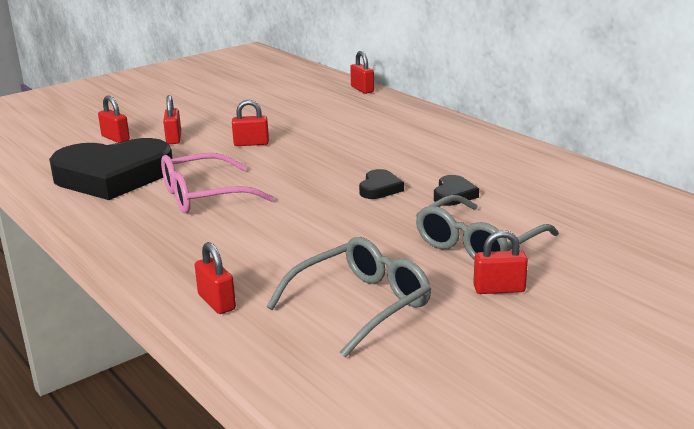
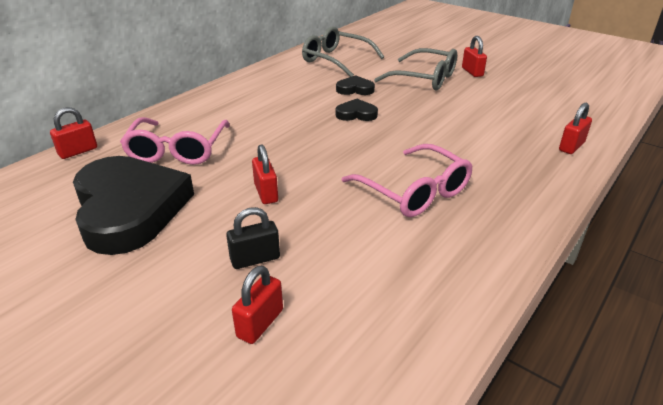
camera: 105 degrees left, 10 degrees up
(113, 176) = (397, 273): black heart -> black heart (129, 209)
(174, 138) = (255, 259): red padlock -> black padlock
(343, 117) = (177, 150): none -> pink glasses
(361, 305) = (524, 102): grey glasses -> grey glasses (336, 60)

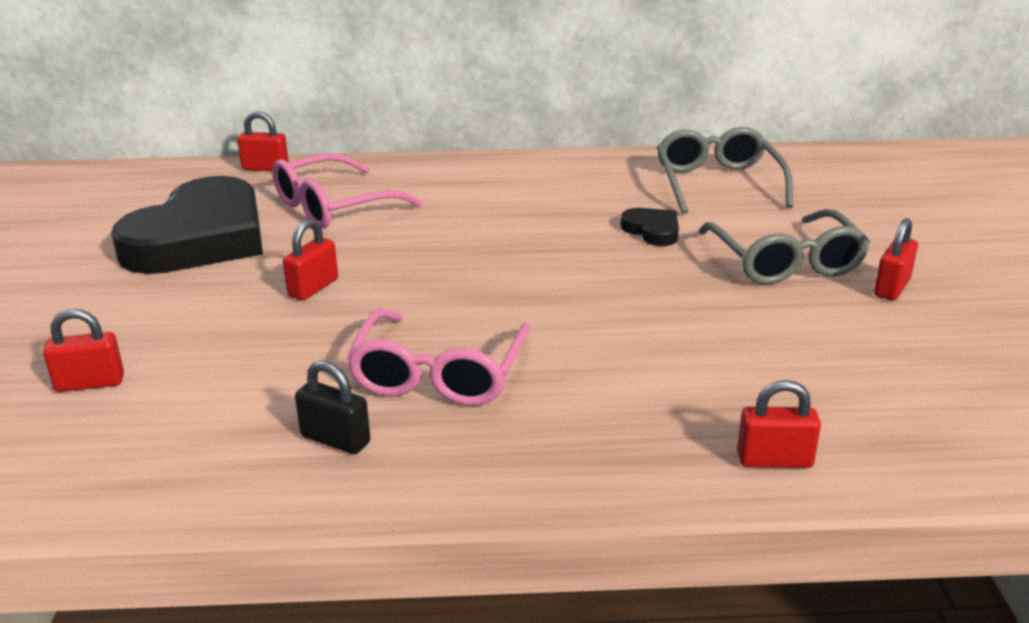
camera: 50 degrees right, 5 degrees down
(255, 259) = (187, 336): black padlock -> black padlock (335, 439)
(356, 114) = (581, 260): black heart -> none

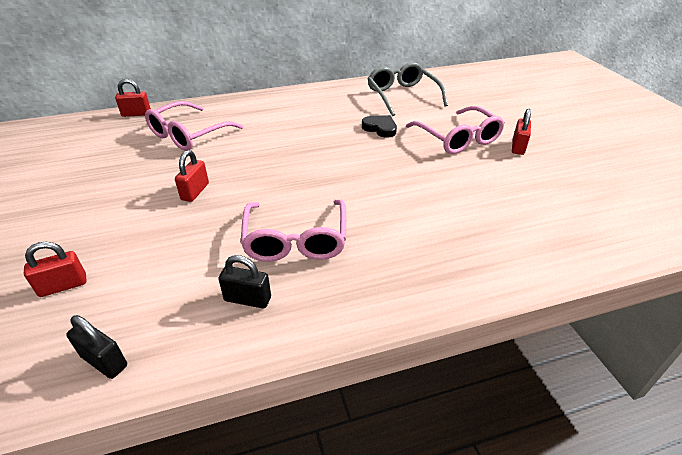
camera: 15 degrees left, 10 degrees up
(114, 481) = (104, 361): none -> black padlock
(200, 238) = (108, 167): black heart -> none
(774, 460) = (509, 265): red padlock -> none
(785, 262) = (458, 139): grey glasses -> pink glasses

